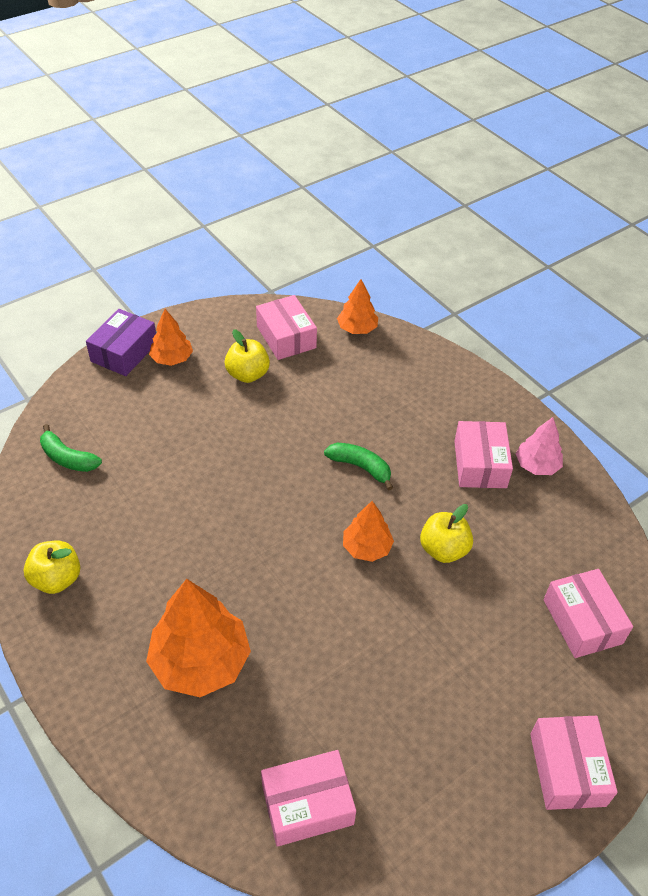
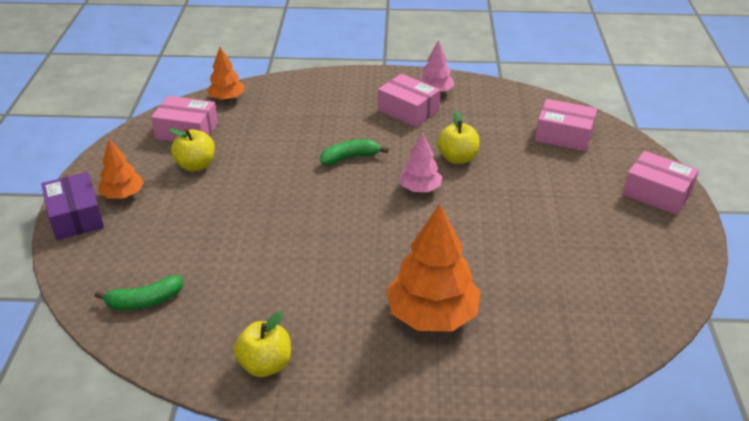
camera: 50 degrees left, 10 degrees down
(307, 804) = (595, 316): pink box -> none
(367, 547) = (420, 188): orange tree -> pink tree

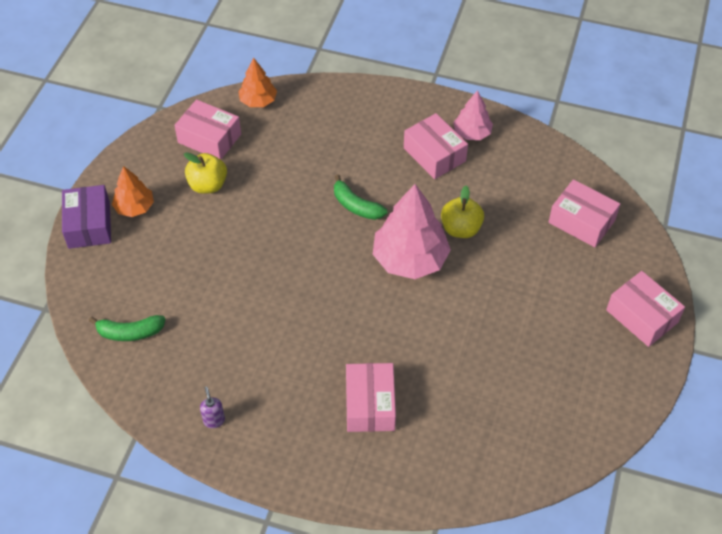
camera: 15 degrees right, 15 degrees up
(265, 365) = (214, 420): yellow apple -> purple soap dispenser
(350, 157) = (356, 206): green banana -> green banana turned 135 degrees counterclockwise
(420, 188) = (410, 259): pink tree -> pink tree, size x1.79
(432, 315) = (370, 404): orange tree -> pink box

